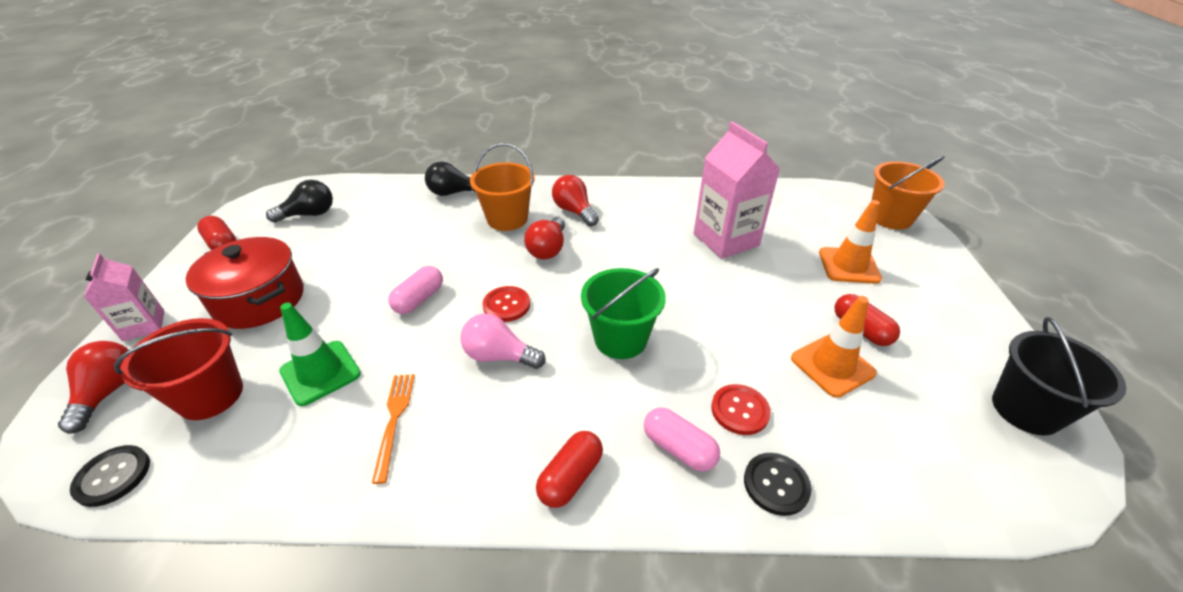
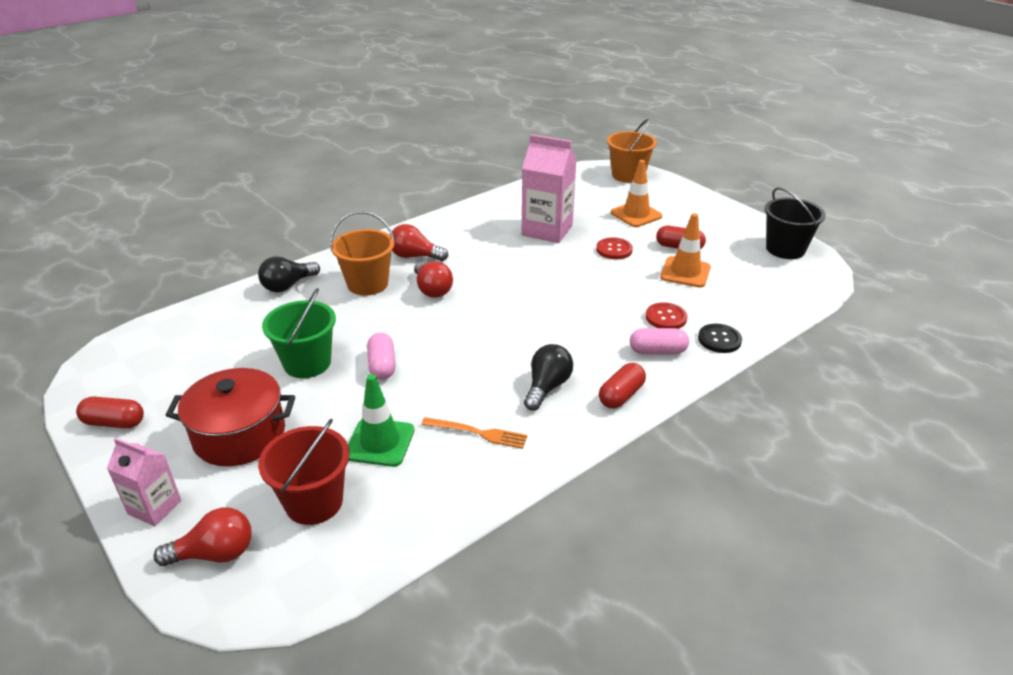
camera: 40 degrees left, 5 degrees down
(109, 392) = (215, 554): red light bulb -> red light bulb turned 120 degrees clockwise
(113, 476) = (322, 579): black button -> none
(309, 214) = (167, 361): black light bulb -> black light bulb (547, 387)
(394, 420) = (478, 433): orange fork -> orange fork turned 150 degrees clockwise
(499, 356) = (494, 365): pink light bulb -> none
(506, 305) = (454, 336): red button -> red button (614, 250)
(570, 477) = (621, 395): red capsule -> red capsule turned 45 degrees clockwise
(620, 339) = (557, 317): green bucket -> green bucket (307, 363)

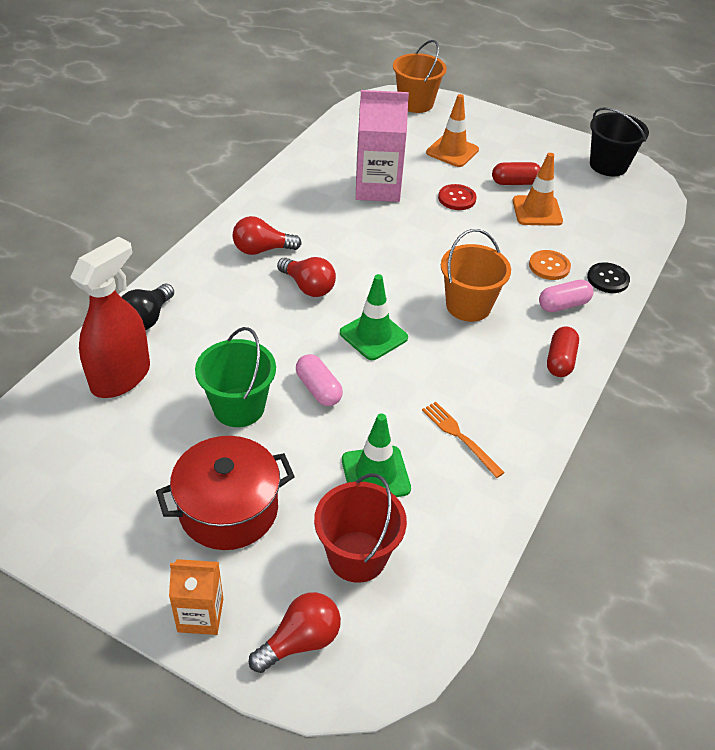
camera: 25 degrees left, 10 degrees up
(114, 422) = (77, 537): red capsule -> none
(154, 507) = (200, 615): pink carton -> orange carton
(236, 321) = (121, 377): none -> red spray bottle
(367, 284) = (235, 296): orange bucket -> orange bucket (468, 306)
(460, 336) = (373, 335): none -> green traffic cone
(478, 433) = (460, 437): orange fork -> orange fork turned 120 degrees counterclockwise
(547, 387) = (490, 370): black light bulb -> none
(666, 317) = (549, 266): red button -> orange button

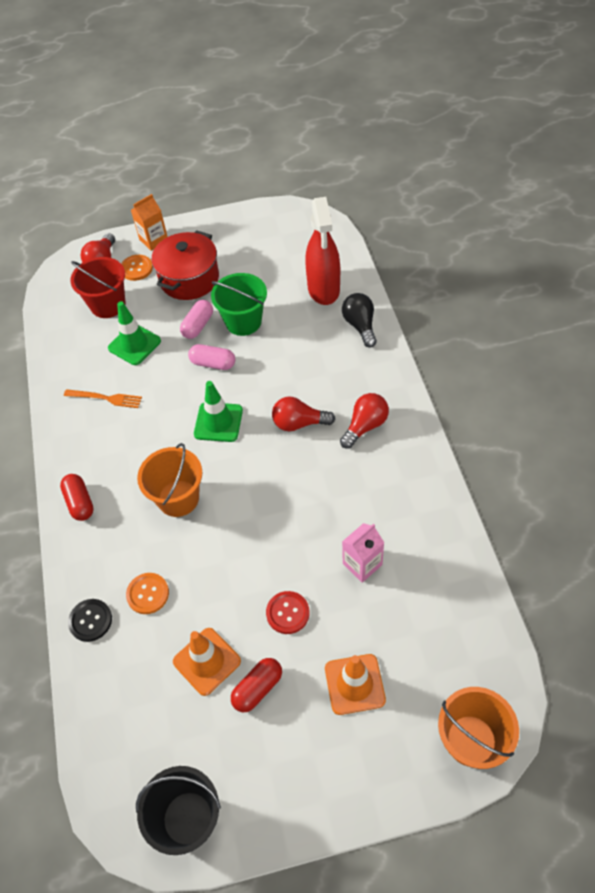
camera: 145 degrees right, 10 degrees up
(270, 584) = (136, 268): none -> orange button
(377, 188) = (362, 564): pink carton -> pink carton, size x0.58
(563, 305) = (109, 559): pink capsule -> pink capsule (198, 326)

